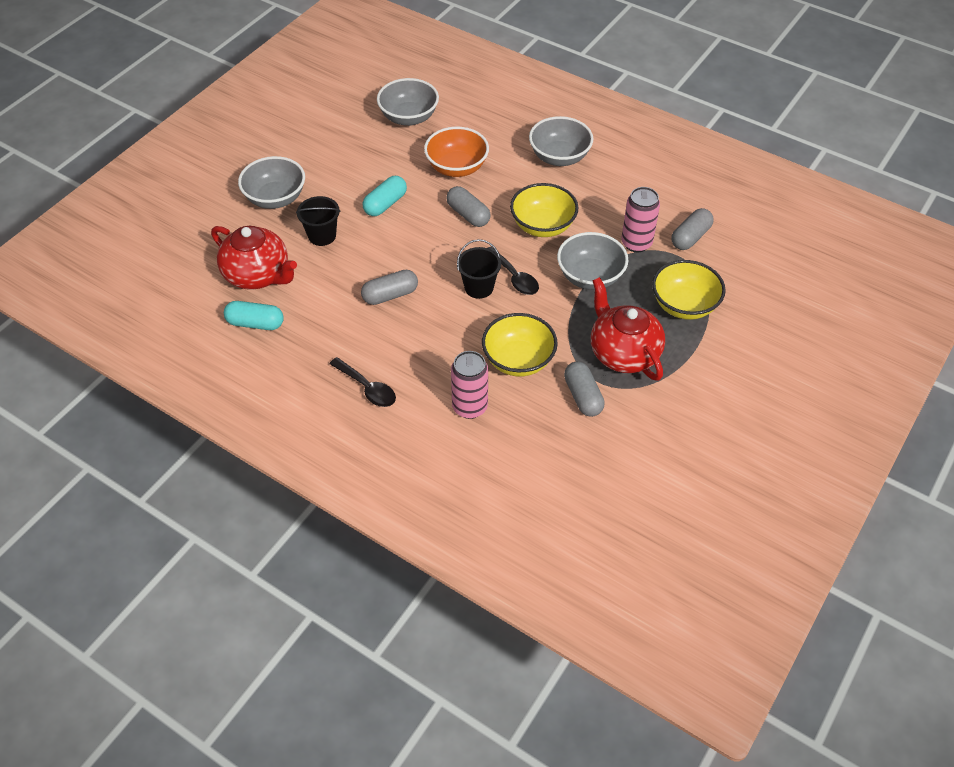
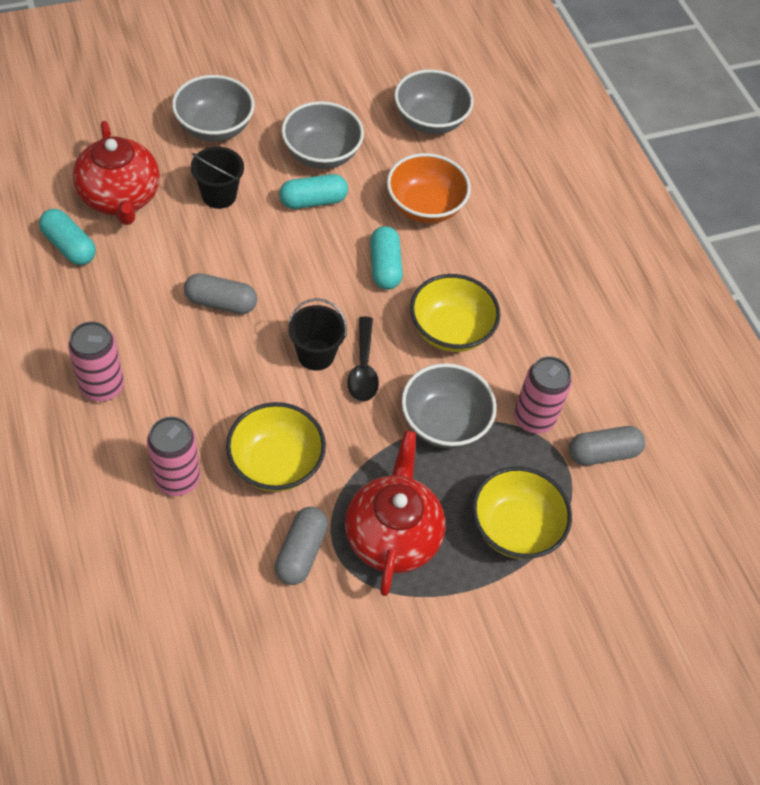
camera: 30 degrees right, 5 degrees up
(367, 388) = (102, 387): black spoon -> pink can
(468, 215) = (384, 266): grey capsule -> turquoise capsule
(559, 157) = (547, 263): grey bowl -> grey bowl (321, 154)

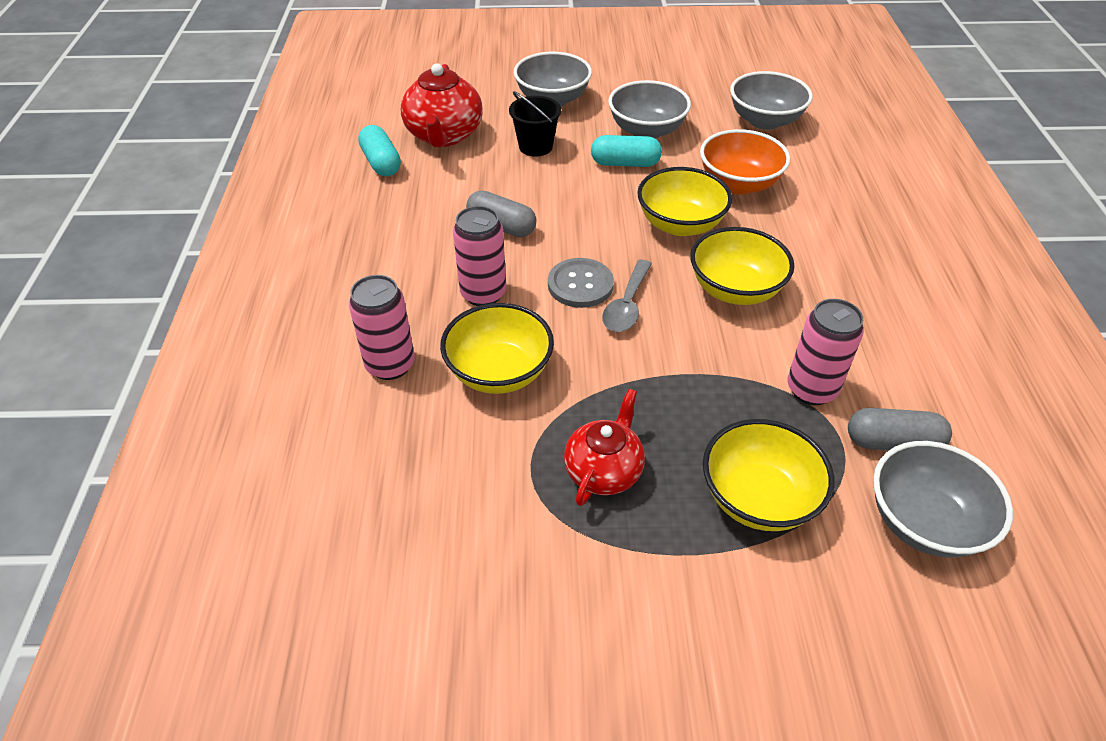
camera: 25 degrees right, 10 degrees down
(102, 387) = (356, 272): pink can -> pink can (483, 294)
(301, 552) = (491, 464): grey capsule -> none
(316, 354) = (580, 284): black bucket -> grey button
(363, 368) = (627, 305): black spoon -> grey spoon
(384, 266) = (680, 224): turquoise capsule -> yellow bowl
(392, 535) = (604, 471): red teapot -> red teapot, size x0.66
(444, 422) = (702, 372): grey bowl -> grey bowl (924, 522)

